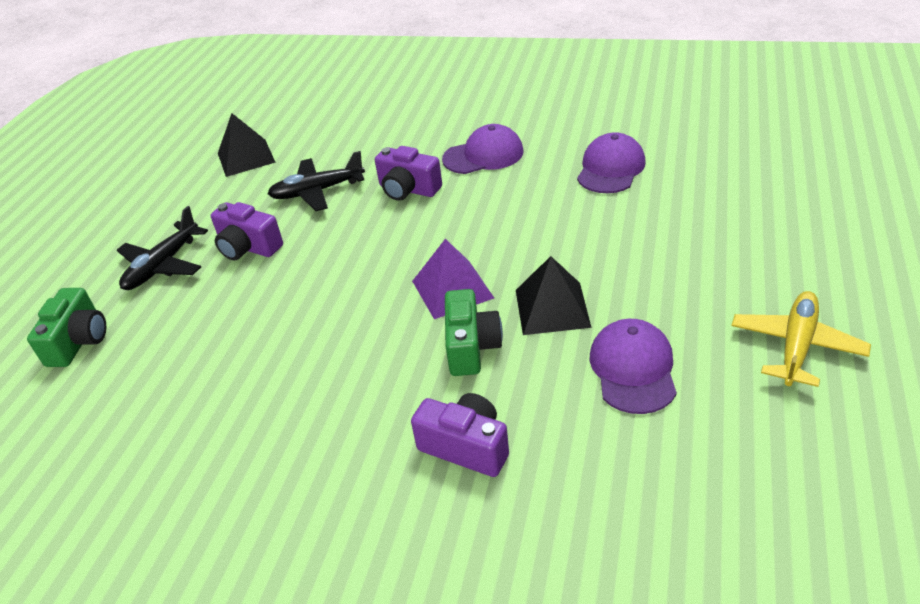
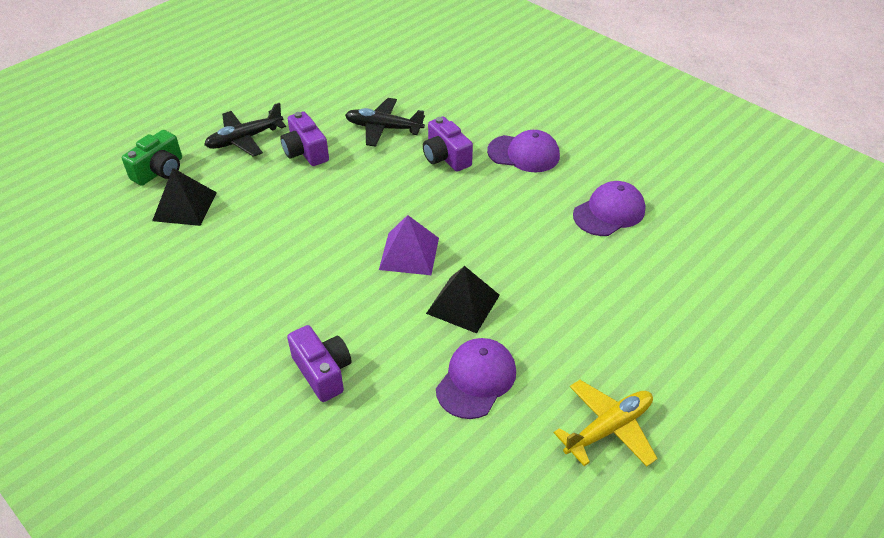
camera: 25 degrees right, 5 degrees up
(246, 157) = (358, 76): black pyramid -> black pyramid (185, 206)
(471, 347) = (385, 303): green camera -> none

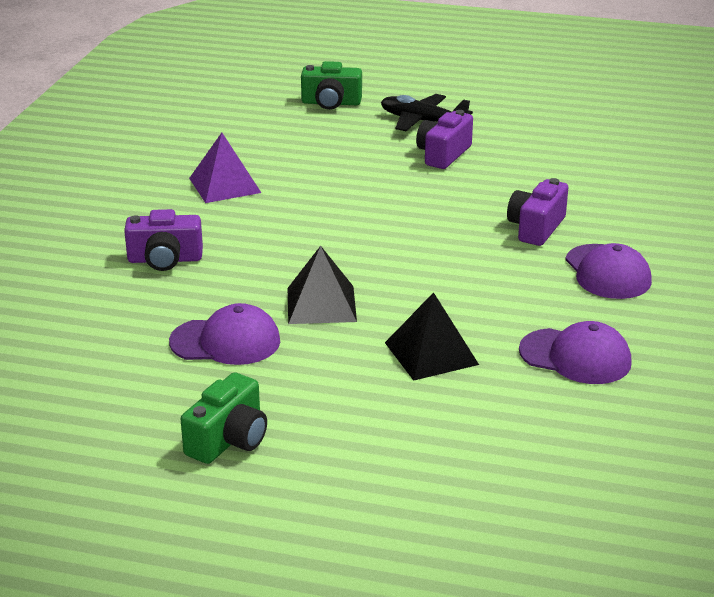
camera: 60 degrees right, 15 degrees down
(185, 206) = (299, 129): black pyramid -> black pyramid (431, 353)
(322, 372) = (165, 260): purple camera -> purple camera turned 60 degrees clockwise
(383, 128) = (535, 180): black plane -> none
(409, 253) = (361, 253): purple pyramid -> purple pyramid (225, 185)
(608, 428) = (229, 440): yellow plane -> green camera

